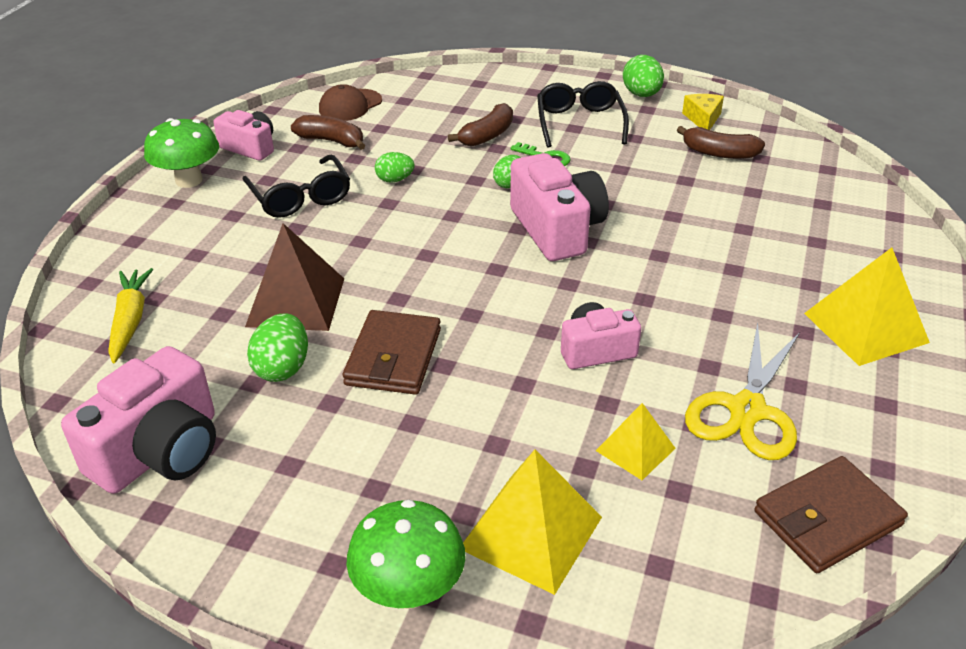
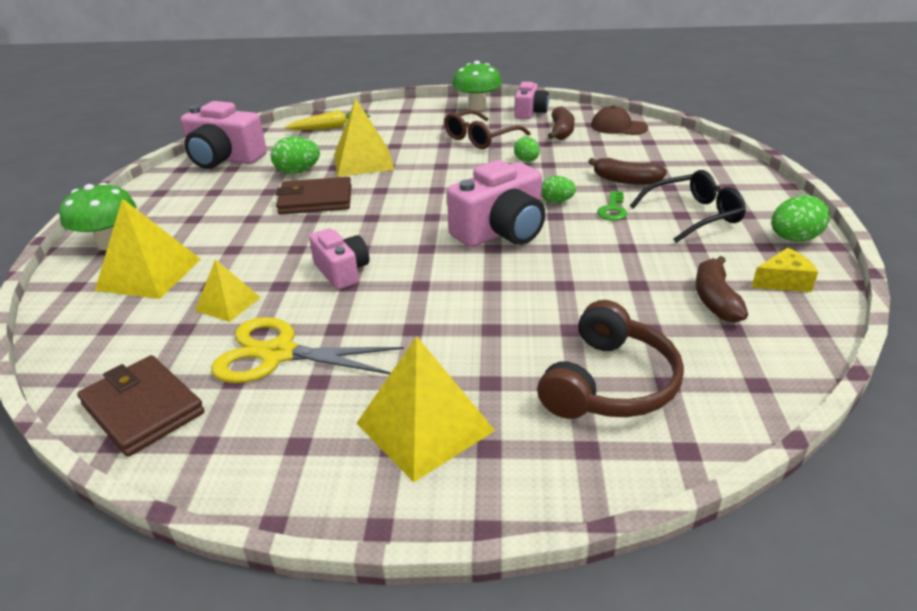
camera: 75 degrees right, 5 degrees down
(296, 302) = (363, 162): brown pyramid -> yellow pyramid
(300, 197) = (480, 138): black glasses -> brown glasses
(819, 227) = (609, 383): none -> brown headphones

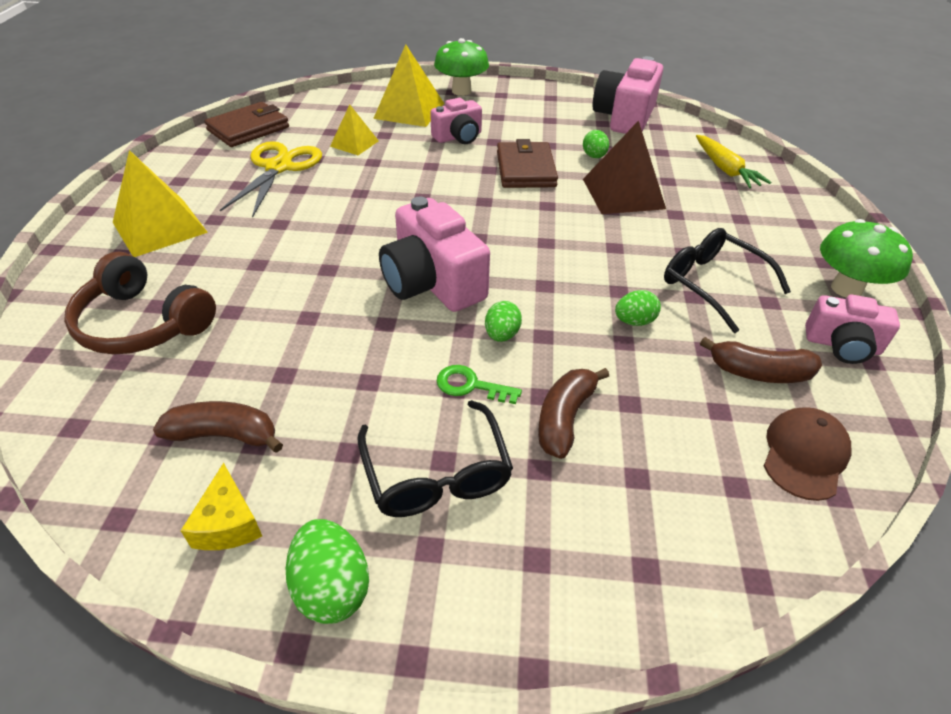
camera: 90 degrees right, 10 degrees up
(298, 172) = (594, 156): green egg -> green egg, size x0.67
(342, 272) = (383, 188): pink camera -> pink camera (458, 137)
(363, 162) = (623, 193): yellow pyramid -> brown pyramid
(480, 138) = (712, 284): brown glasses -> black glasses

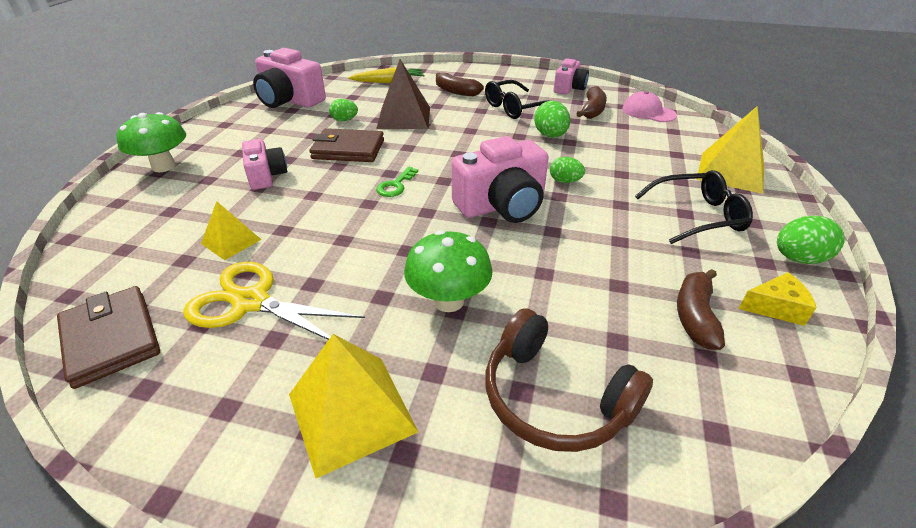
camera: 80 degrees left, 5 degrees down
(143, 323) = (554, 398): brown headphones -> brown headphones turned 90 degrees clockwise
(409, 111) = (180, 201): yellow pyramid -> yellow pyramid (731, 172)
(470, 385) = (617, 198): green key -> green key (395, 185)
(564, 418) = (639, 168): brown banana -> brown banana (456, 92)
(634, 321) = (550, 135): green egg -> green egg, size x1.50
(804, 455) = (648, 112): brown cap -> pink cap
(846, 289) = (523, 77): green mushroom -> green mushroom (448, 301)

